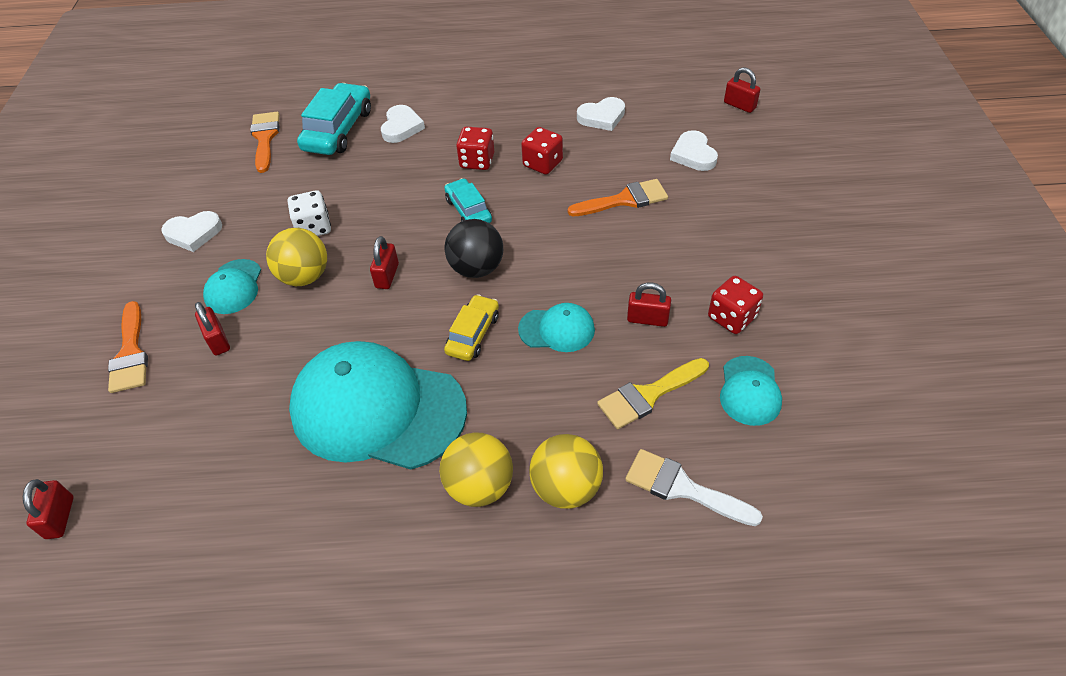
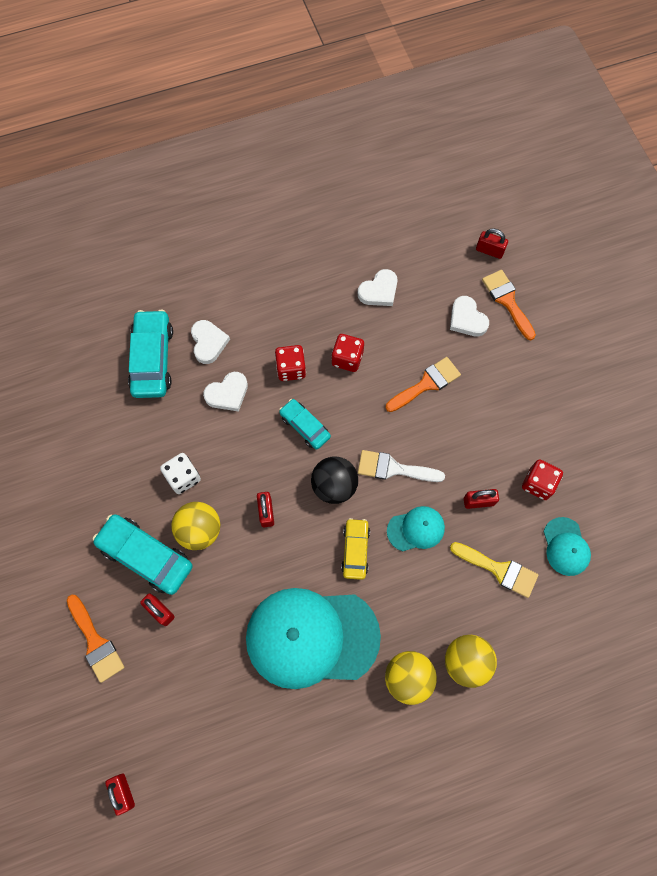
camera: 20 degrees left, 20 degrees up
(193, 233) = (82, 510): white heart -> white heart (227, 393)
(234, 287) = (146, 556): turquoise cap -> turquoise car
(265, 138) = (89, 385): orange brush -> orange brush (507, 301)
(648, 395) = (498, 569): yellow brush -> yellow brush turned 105 degrees counterclockwise
(683, 488) = (542, 639): white brush -> white brush (394, 468)

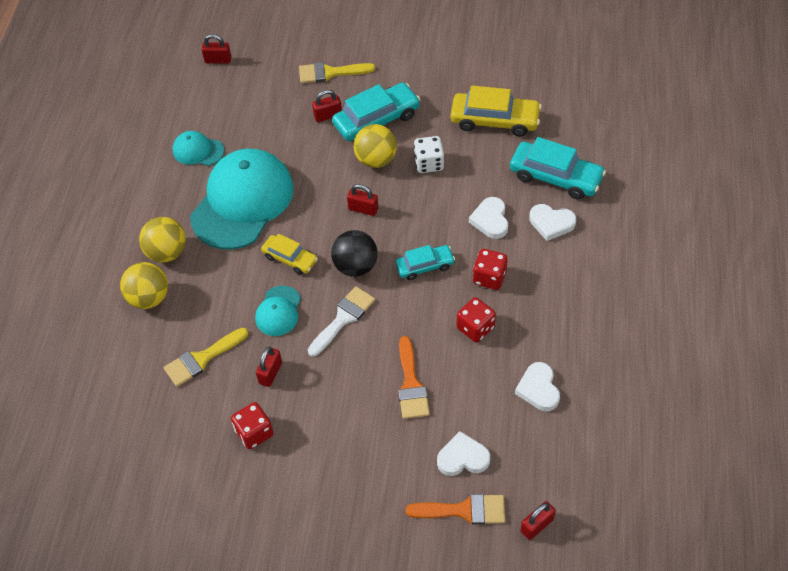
camera: 120 degrees right, 15 degrees down
(95, 642) = (330, 73): orange brush -> yellow brush
(101, 440) = (494, 120): none -> yellow car
(566, 546) = (184, 425): turquoise cap -> turquoise cap (198, 150)

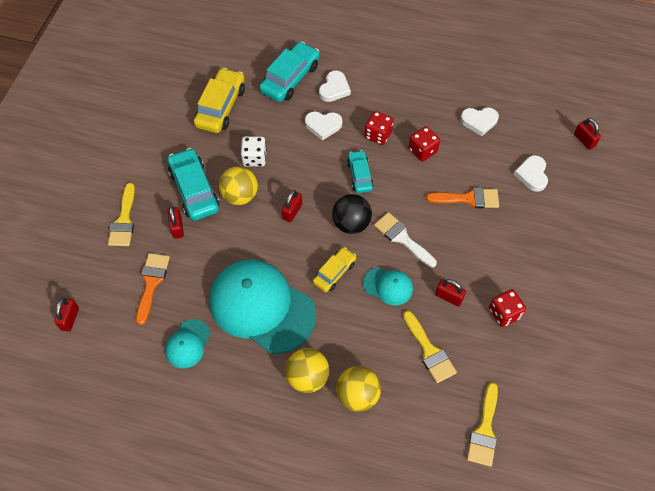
camera: 85 degrees left, 5 degrees up
(113, 419) = (484, 430): none -> yellow brush
(463, 510) = (573, 180): orange brush -> orange brush (151, 283)

